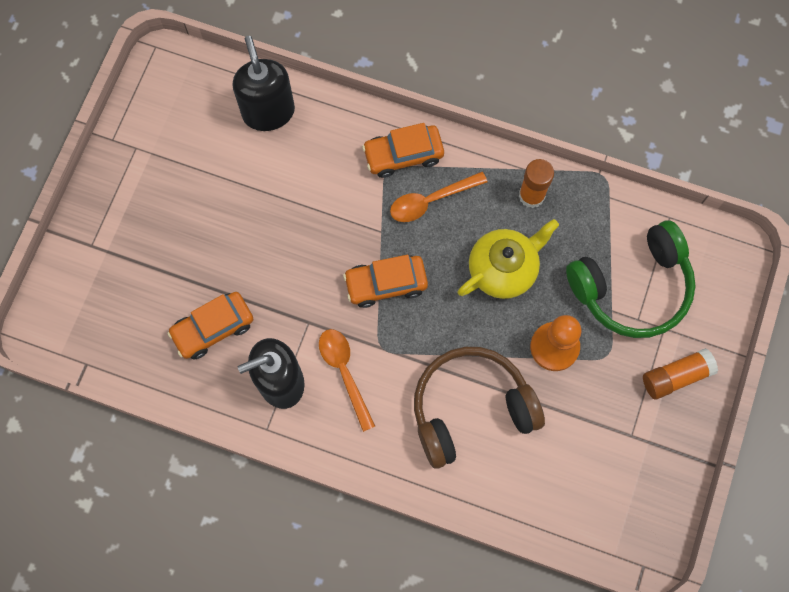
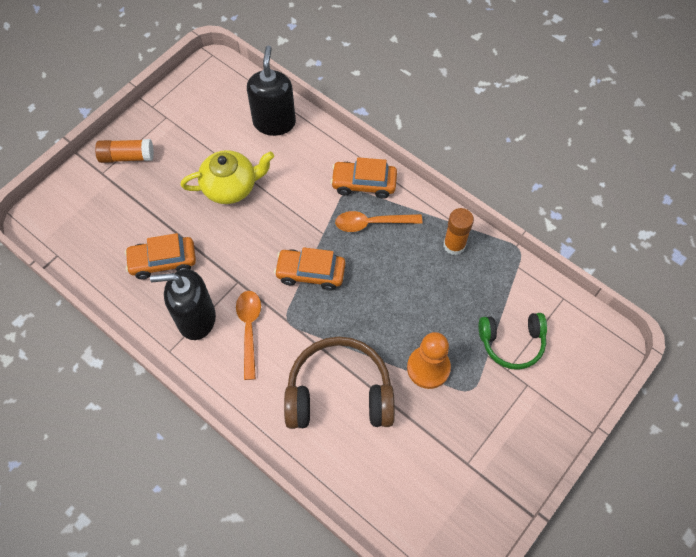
camera: 20 degrees right, 10 degrees down
(503, 269) = (409, 293): yellow teapot -> yellow teapot (231, 187)
(632, 287) = (512, 343): green headphones -> green headphones, size x0.63
(676, 376) = (524, 428): orange glue stick -> orange glue stick (127, 157)

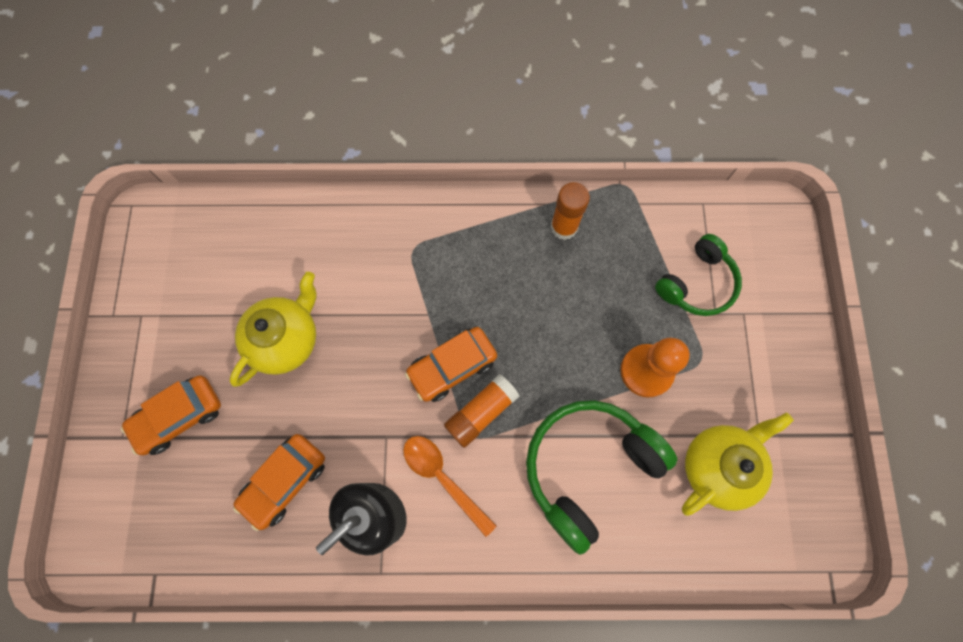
camera: 40 degrees left, 10 degrees up
(127, 157) = (135, 395): orange glue stick -> orange glue stick (481, 412)
(274, 122) = (270, 232): black soap dispenser -> none
(339, 392) = (588, 467): brown headphones -> green headphones
(364, 184) = (423, 230): orange car -> orange car (179, 416)
(372, 223) = (467, 266): orange spoon -> none
(423, 459) = (718, 465): none -> yellow teapot

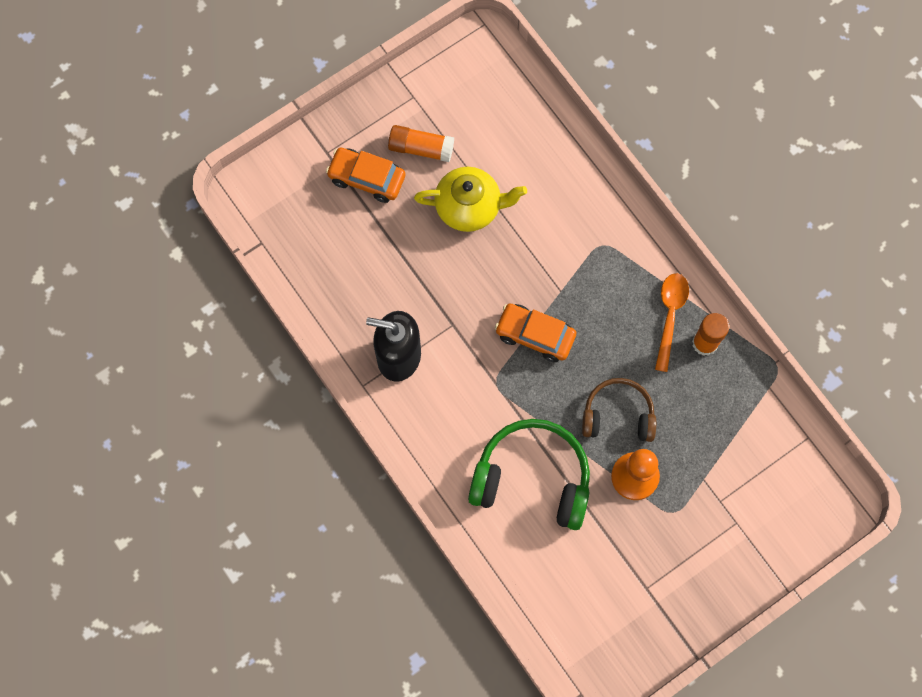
camera: 55 degrees right, 0 degrees up
(285, 481) = (375, 280): orange car -> none
(443, 478) = (453, 383): orange spoon -> orange spoon (670, 316)
(481, 412) = (517, 378): orange glue stick -> orange glue stick (421, 148)
(579, 345) = (618, 415): none -> brown headphones
(697, 283) = (734, 473): green headphones -> none
(718, 465) = (601, 571): yellow teapot -> none

